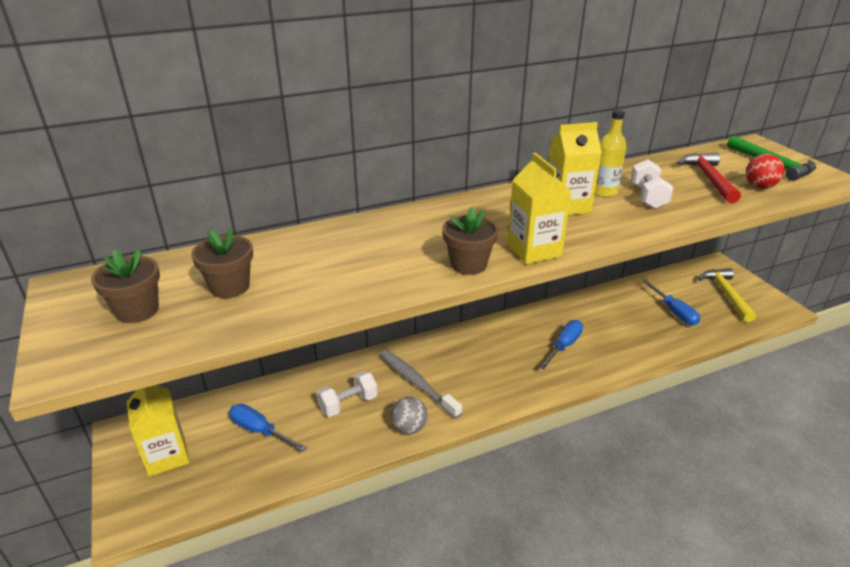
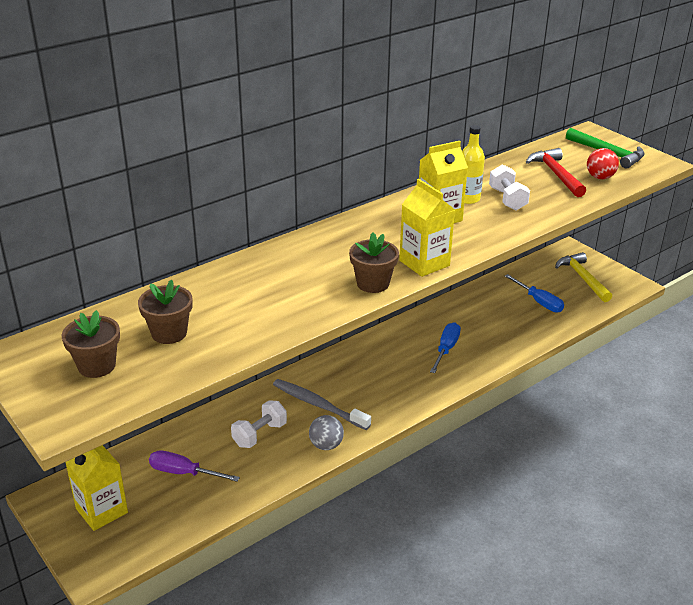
camera: 15 degrees left, 0 degrees up
(260, 431) = (183, 473): blue screwdriver -> purple screwdriver

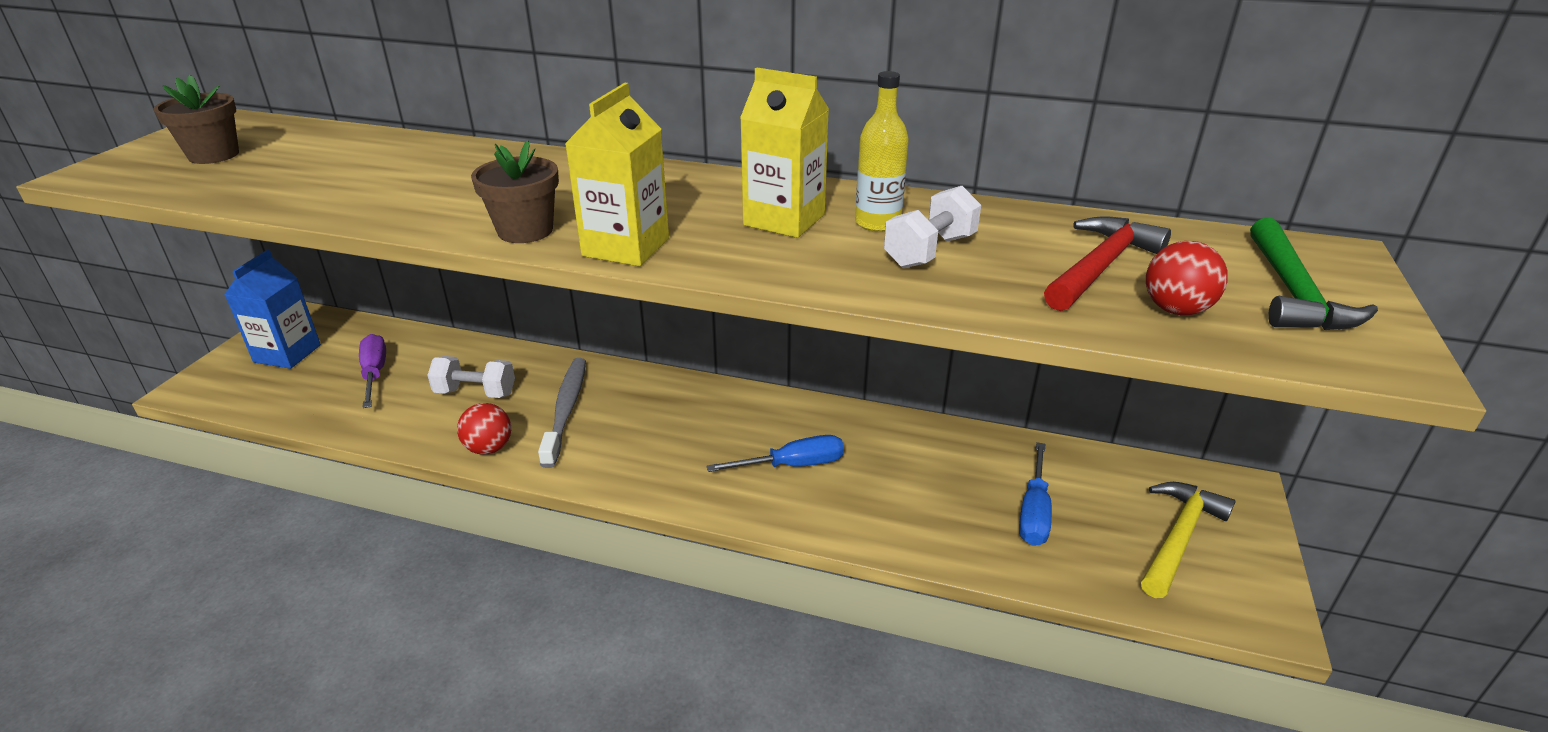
camera: 55 degrees right, 0 degrees up
(102, 510) = (287, 353): yellow carton -> blue carton
(169, 333) = (304, 164): brown flower pot -> none
(326, 445) = (489, 448): grey ball -> red ball

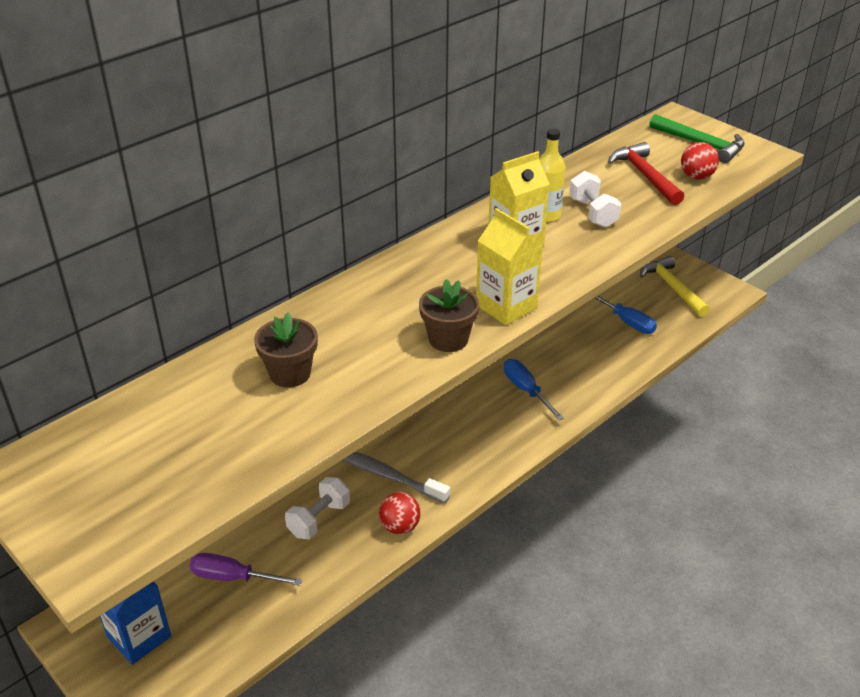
camera: 60 degrees left, 5 degrees up
(214, 155) = (122, 480): brown flower pot -> brown flower pot (290, 374)
(793, 465) = (526, 390): blue screwdriver -> blue screwdriver turned 45 degrees counterclockwise

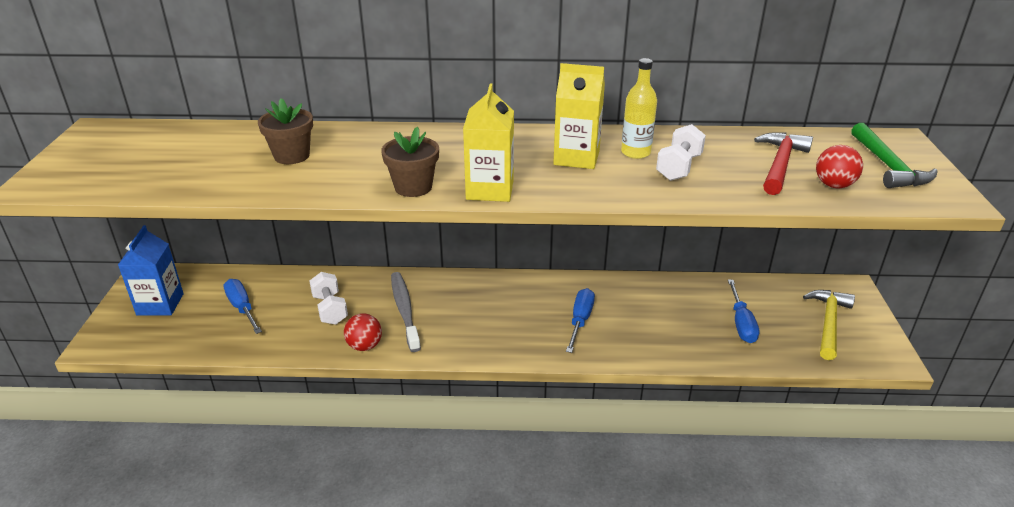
camera: 45 degrees right, 5 degrees down
(233, 577) = (242, 308): purple screwdriver -> blue screwdriver
(319, 519) = (330, 309): white dumbbell -> white dumbbell turned 75 degrees clockwise

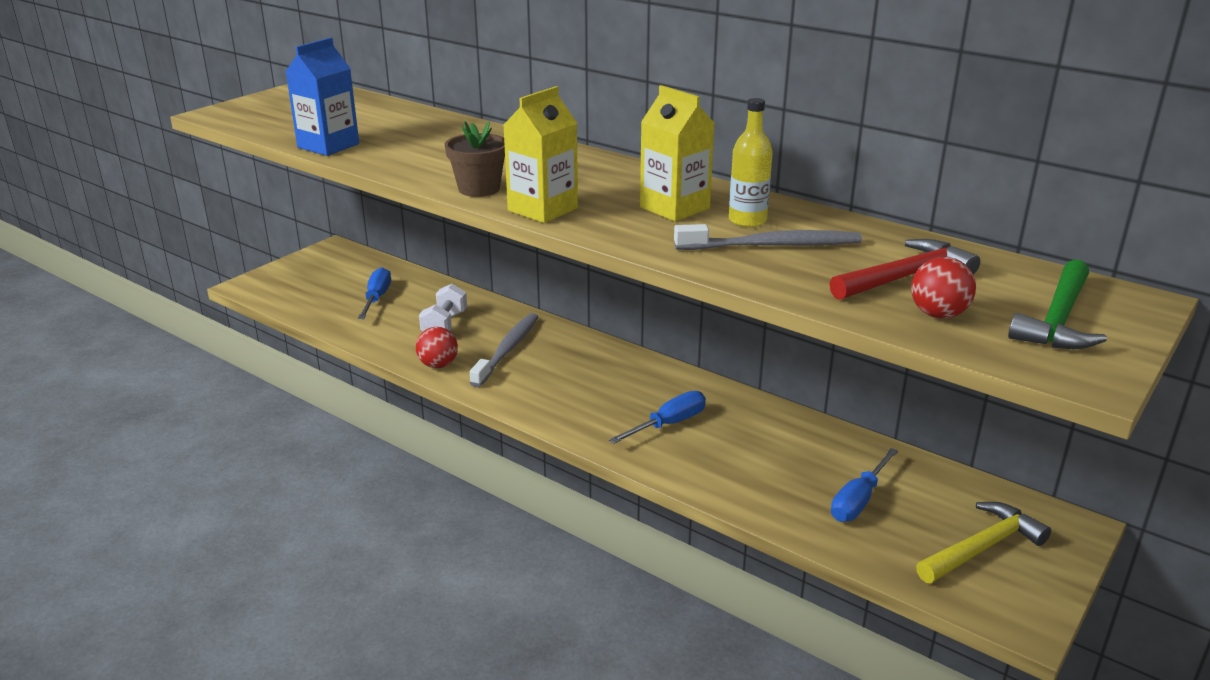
camera: 35 degrees right, 5 degrees down
(160, 304) = (320, 273): blue carton -> blue carton (328, 146)
(292, 156) = (420, 140): brown flower pot -> none
(678, 167) = (772, 246): white dumbbell -> grey toothbrush

